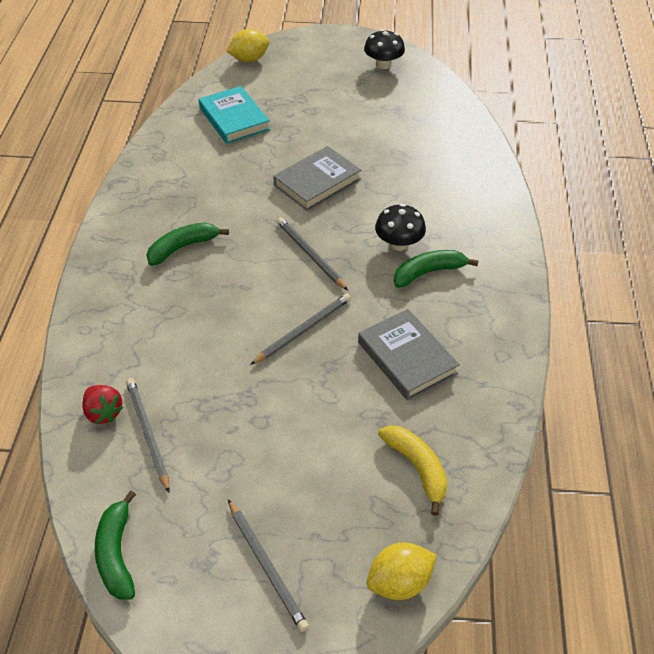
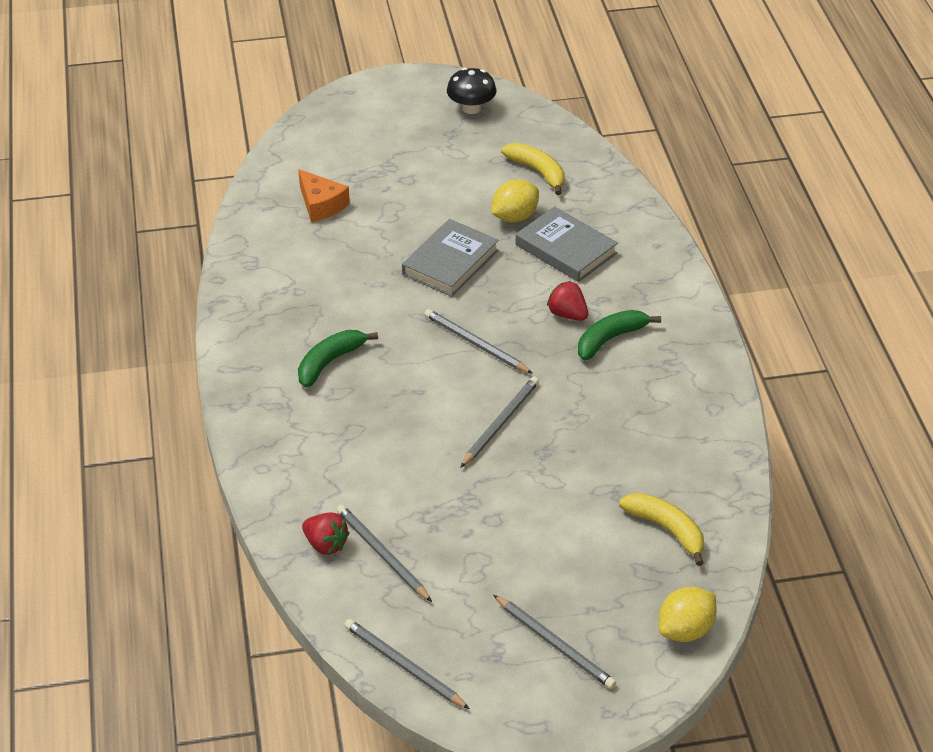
camera: 15 degrees left, 5 degrees down
(116, 554) = (403, 666): green banana -> grey pencil
(234, 119) = (321, 204): turquoise book -> orange cheese
(249, 59) = (306, 127): yellow lemon -> yellow lemon (514, 217)
(399, 244) = (567, 314): black mushroom -> red strawberry
(407, 358) = (619, 429): grey book -> grey book (566, 249)
(418, 122) = (538, 172): none -> yellow banana

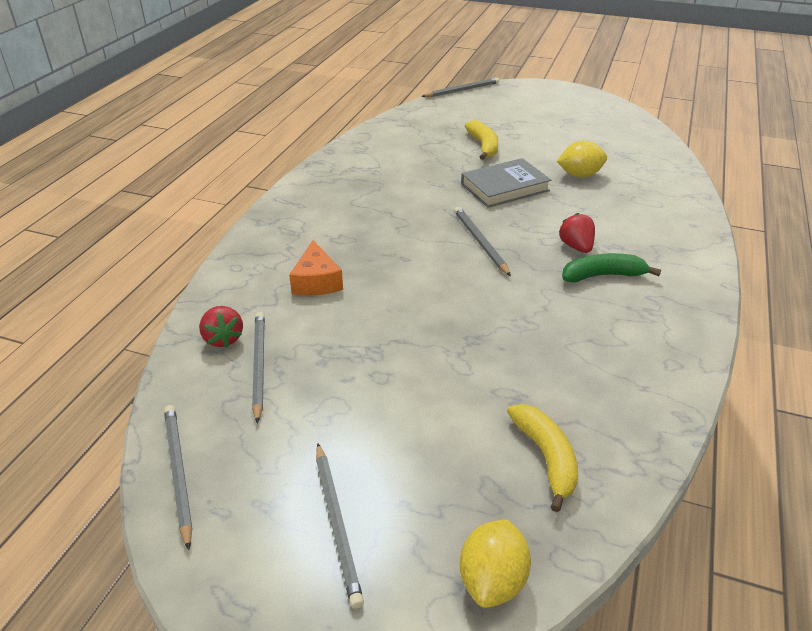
camera: 30 degrees right, 5 degrees down
(321, 204) = (439, 132): orange cheese -> orange cheese (316, 281)
(330, 362) = (355, 218): green banana -> none
(471, 108) = (595, 111): black mushroom -> none
(500, 423) = (453, 303): grey pencil -> grey pencil (462, 90)
(538, 172) = (619, 155): yellow banana -> yellow banana (483, 146)
(566, 249) = (607, 205): grey book -> none
(685, 630) = (492, 580): yellow lemon -> yellow lemon turned 60 degrees counterclockwise

